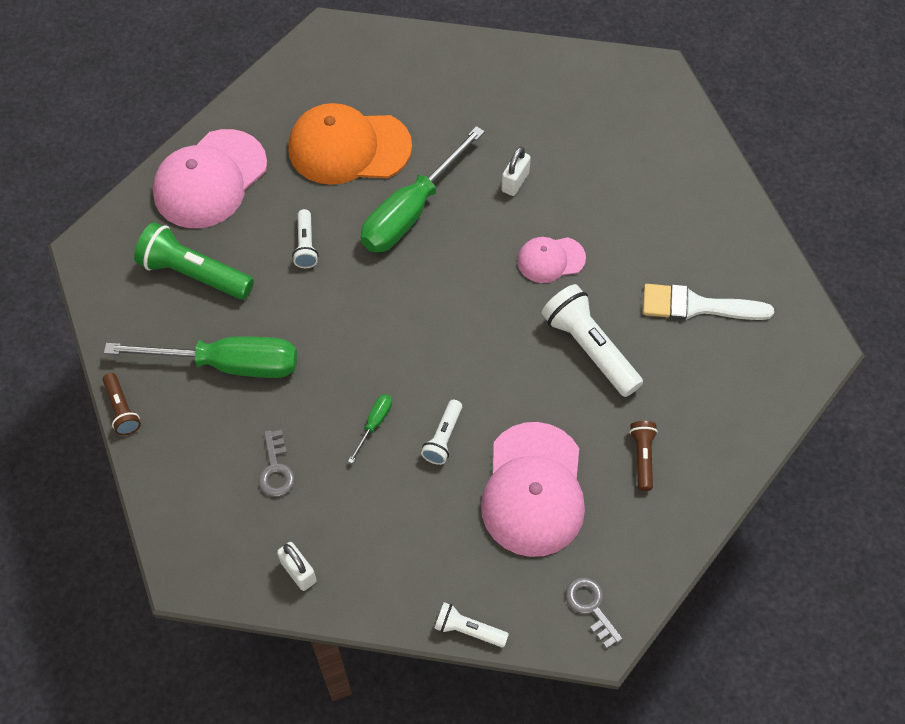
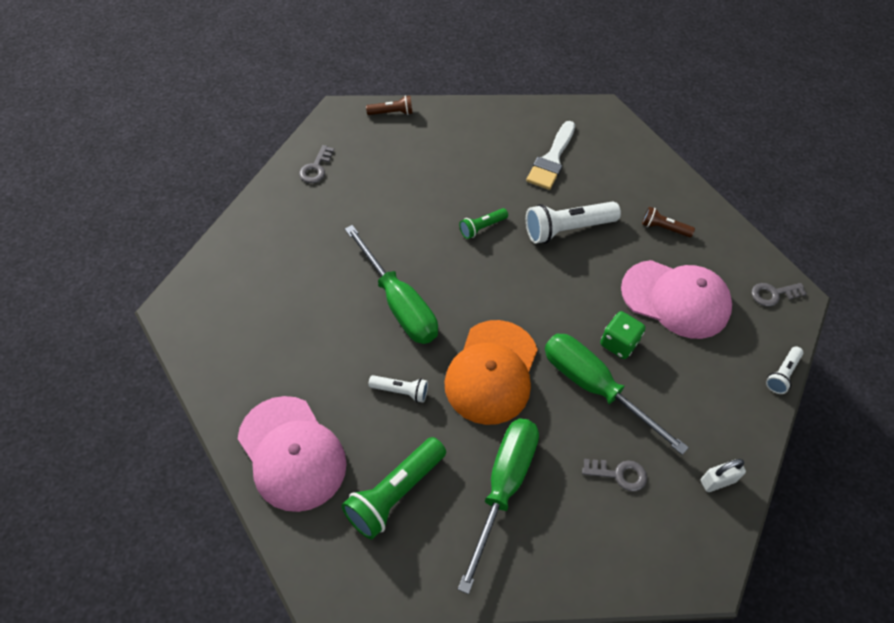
camera: 75 degrees left, 5 degrees down
(122, 409) = (524, 596): brown flashlight -> brown flashlight (391, 113)
(349, 147) = (311, 330): orange cap -> orange cap (492, 372)
(374, 424) = (594, 387): green screwdriver -> green screwdriver, size x2.43
(443, 438) = (619, 343): white flashlight -> green dice
(515, 182) = (401, 227): white padlock -> none
(550, 259) = (482, 227): pink cap -> green flashlight
(561, 78) = (316, 168): none -> grey key

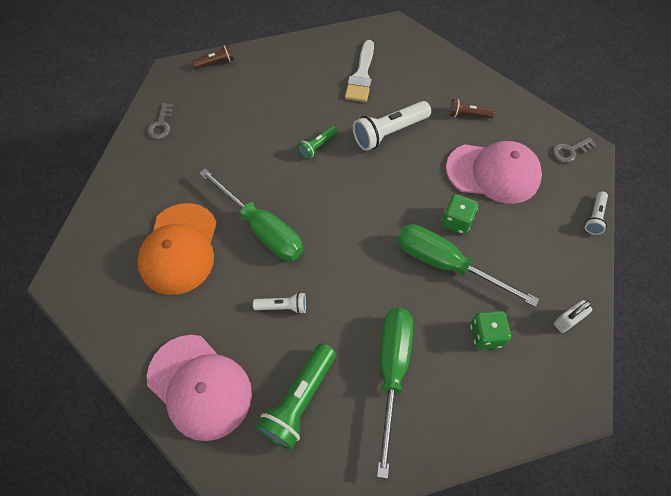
camera: 10 degrees left, 5 degrees up
(492, 372) = (357, 271): orange cap -> orange cap (179, 249)
(619, 474) = (486, 335): grey key -> green dice

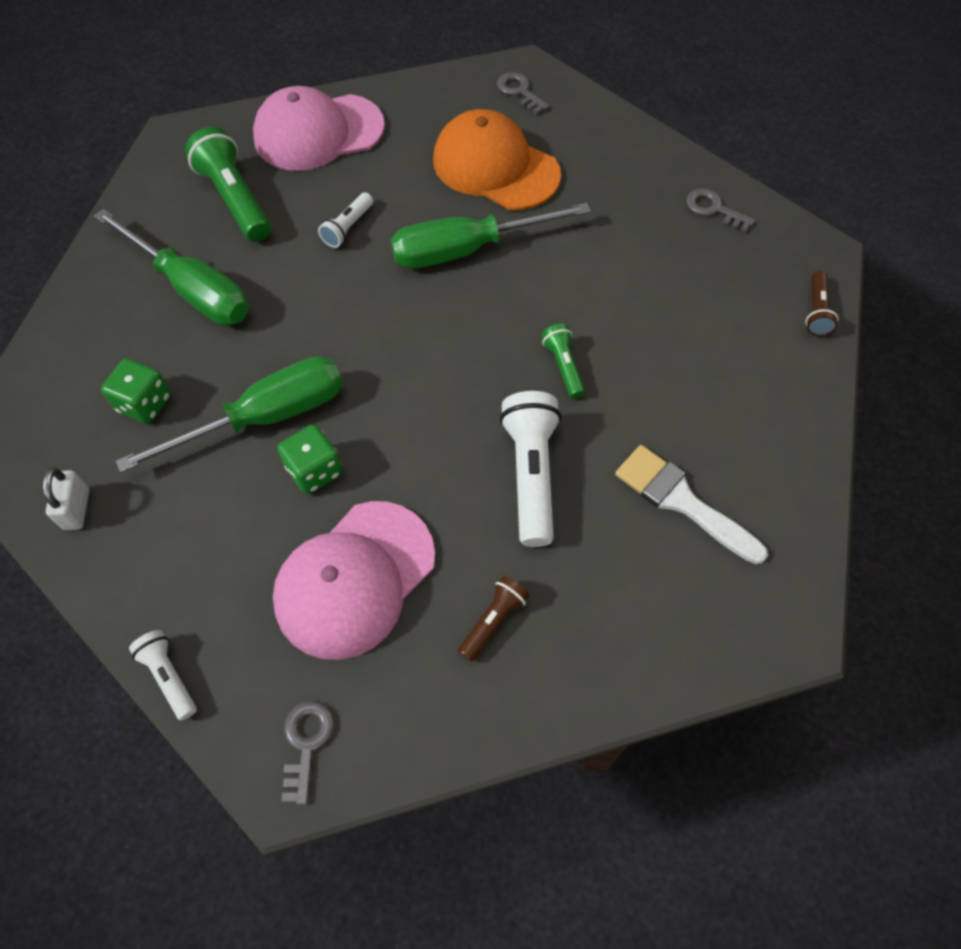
camera: 120 degrees right, 0 degrees up
(91, 271) = (519, 91): none -> grey key

